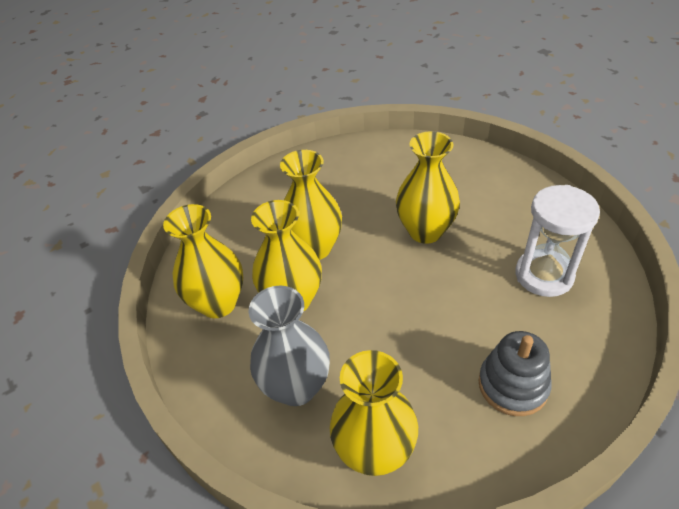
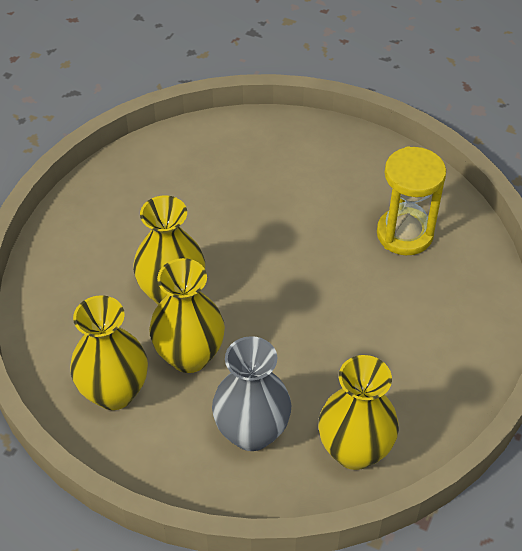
camera: 35 degrees left, 5 degrees up
(425, 231) = (272, 231): yellow vase -> none
(513, 385) = (431, 345): grey stacking toy -> none
(544, 275) = (404, 234): white hourglass -> yellow hourglass

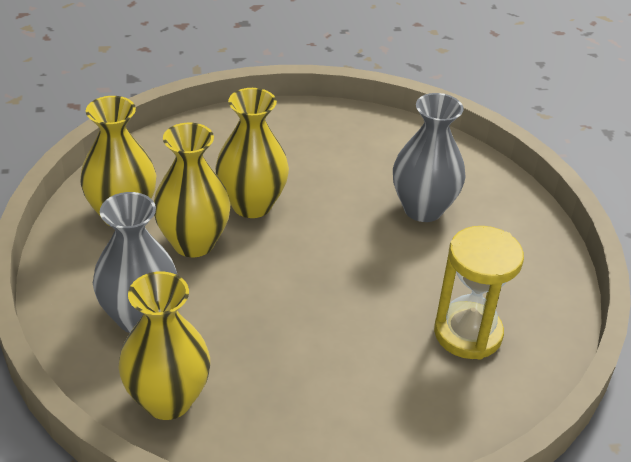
camera: 55 degrees right, 10 degrees down
(260, 187) = (423, 209): none -> grey vase

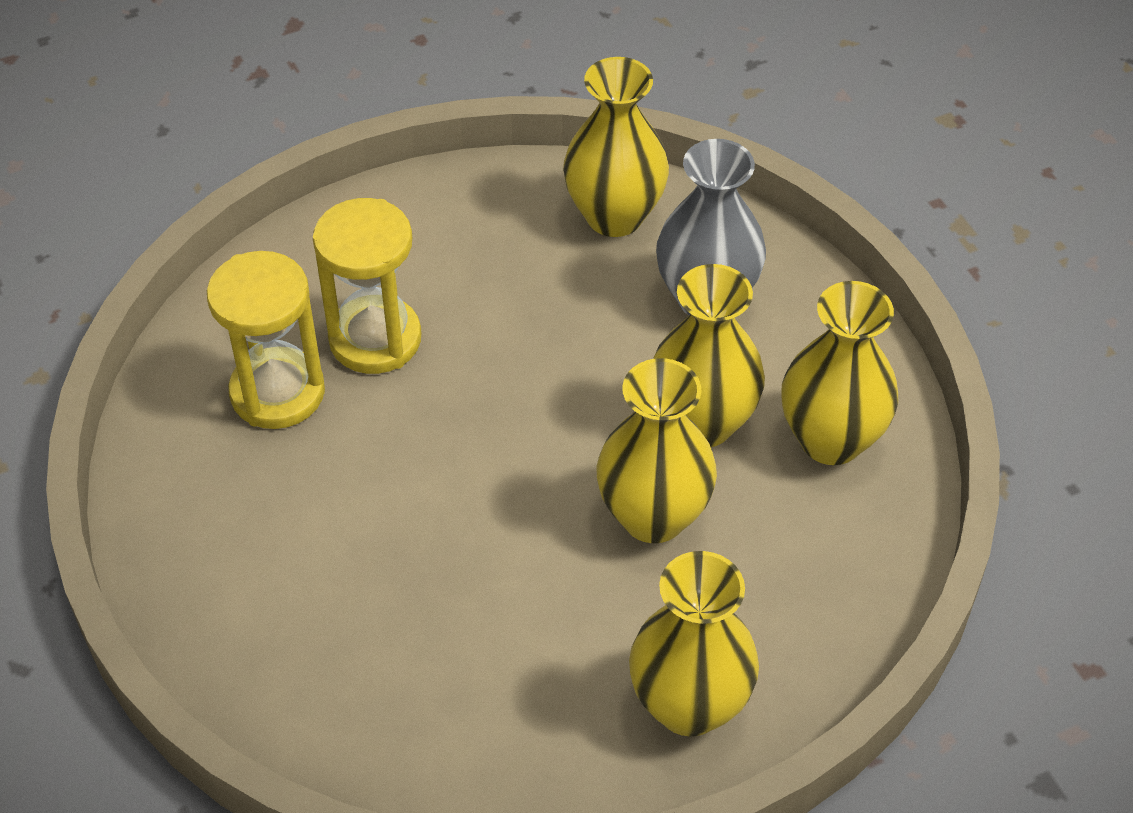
camera: 165 degrees right, 10 degrees up
(278, 129) = (689, 705): none -> yellow vase
(390, 352) = (375, 339): none -> yellow hourglass
(423, 209) = (380, 593): grey vase -> none

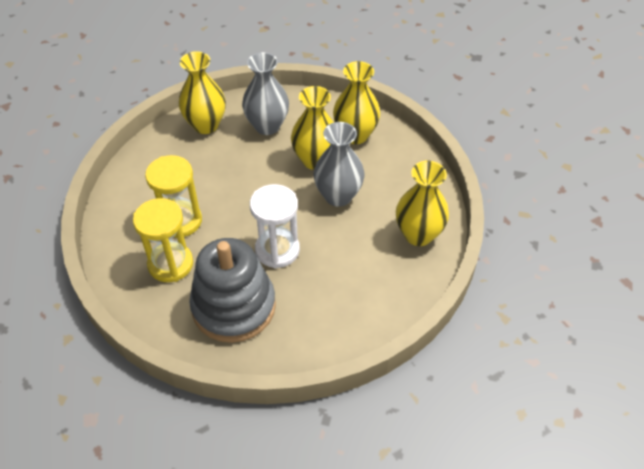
camera: 50 degrees left, 0 degrees up
(271, 538) = (234, 306): none -> grey stacking toy
(442, 513) = (277, 250): none -> white hourglass
(653, 516) = (338, 196): yellow vase -> grey vase

